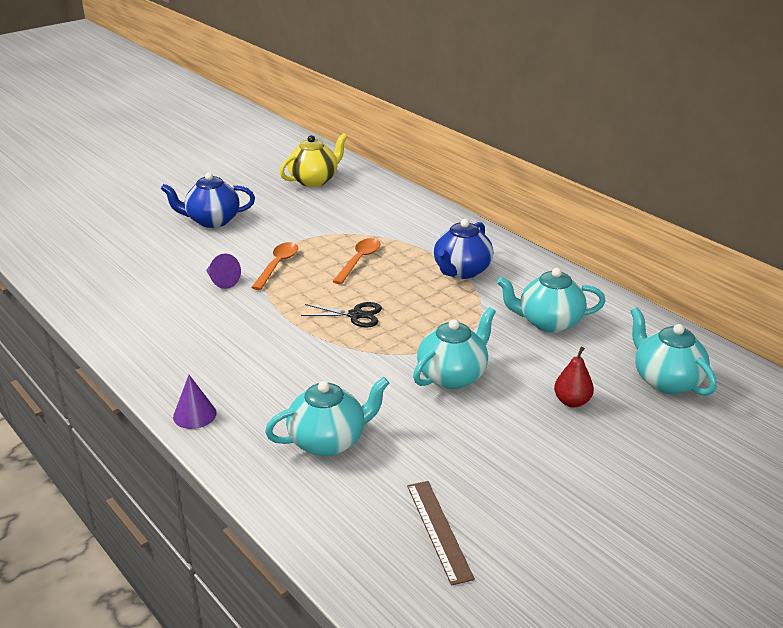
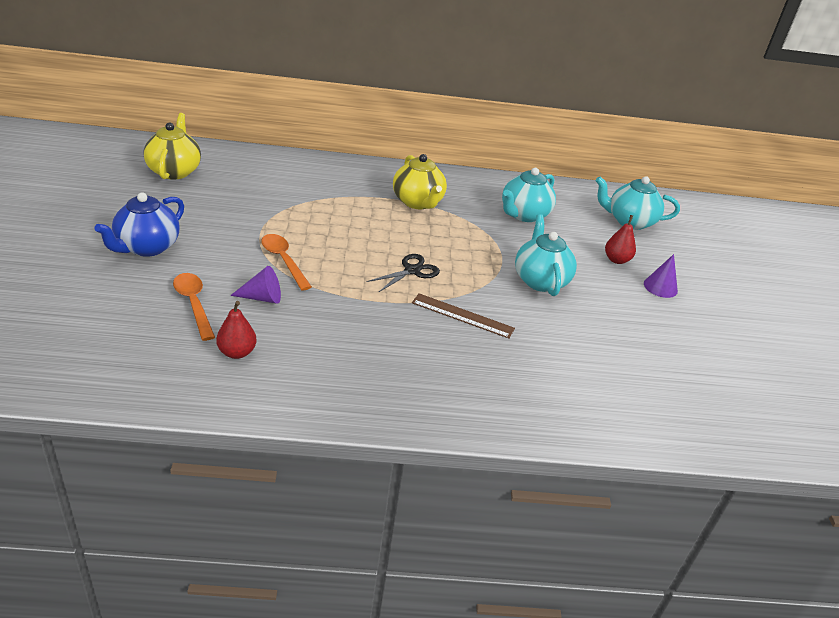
camera: 55 degrees left, 5 degrees up
(149, 303) = (237, 352): none -> red pear
(194, 415) = (450, 416): purple cone -> purple cone (660, 287)
(328, 441) = (558, 371): turquoise teapot -> none
(359, 261) = (338, 226): orange spoon -> orange spoon (193, 304)
(439, 530) = (697, 381): brown ruler -> brown ruler (462, 315)
(461, 271) = (418, 202): blue teapot -> yellow teapot

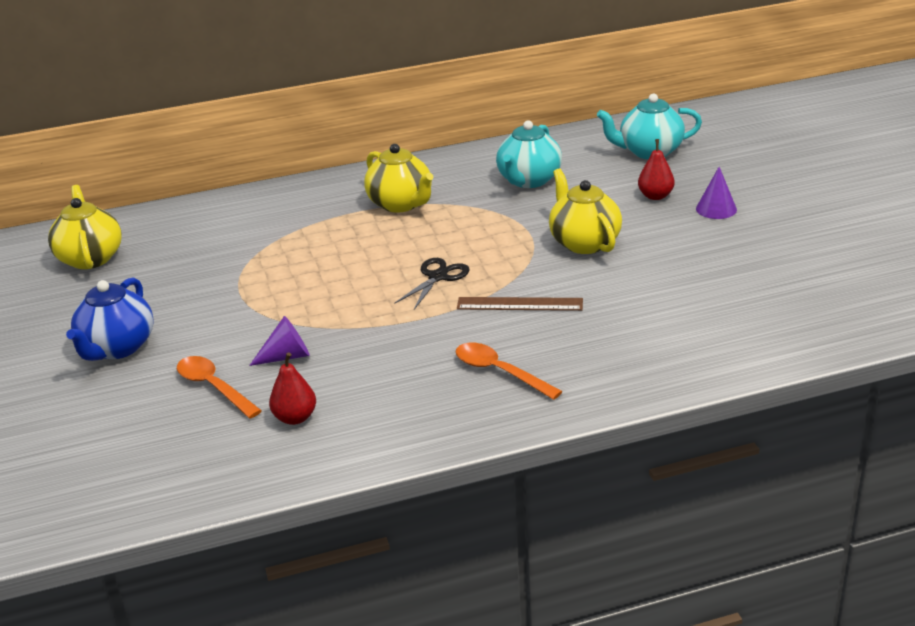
camera: 10 degrees left, 5 degrees down
(283, 260) = (286, 312): orange spoon -> orange spoon (499, 372)
(540, 280) = (584, 242): turquoise teapot -> yellow teapot

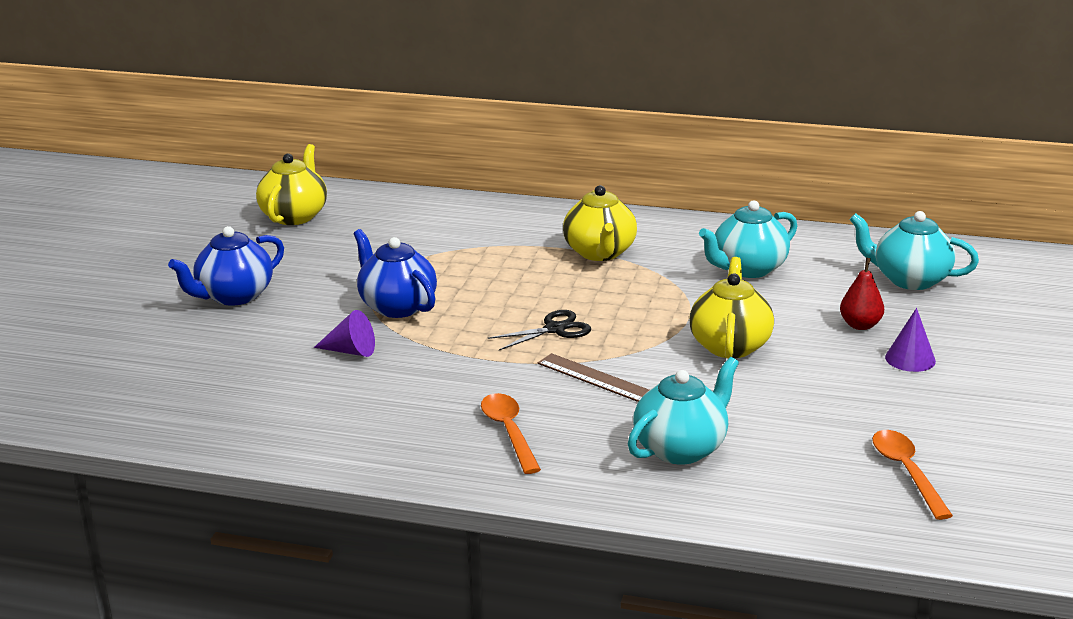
camera: 30 degrees right, 5 degrees down
(213, 387) = (268, 354): orange spoon -> orange spoon (906, 472)
(282, 304) = (397, 306): none -> blue teapot
(295, 418) = (300, 403): red pear -> none
(641, 333) = (681, 448): none -> turquoise teapot

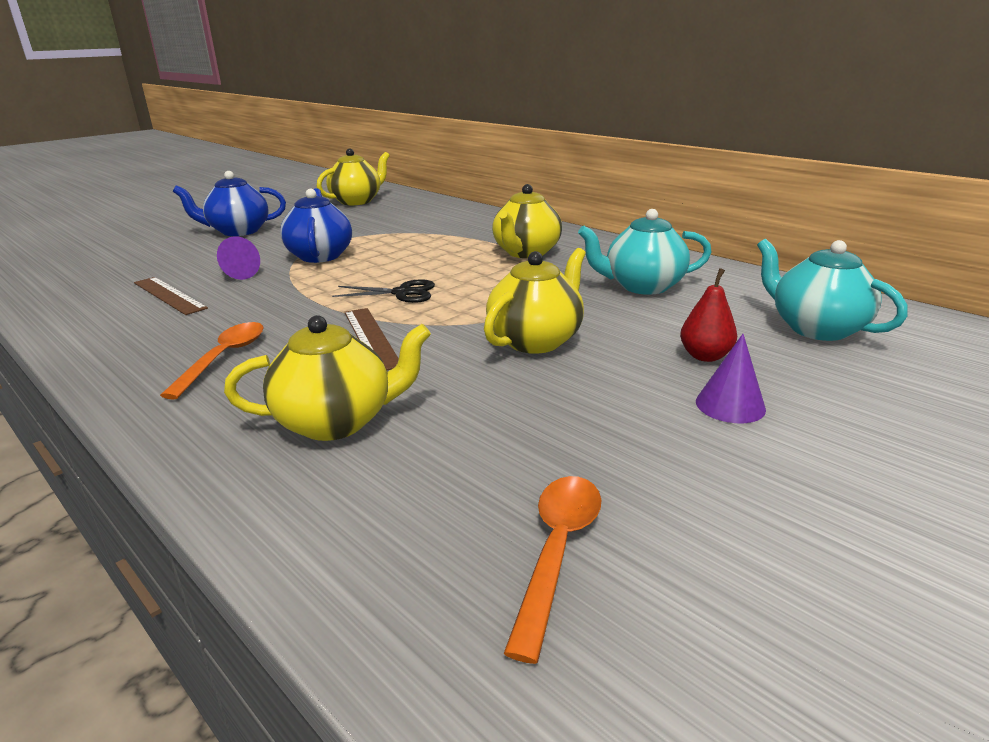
camera: 30 degrees right, 0 degrees up
(329, 392) = (169, 295): none -> brown ruler
(681, 448) = (337, 421): turquoise teapot -> yellow teapot

